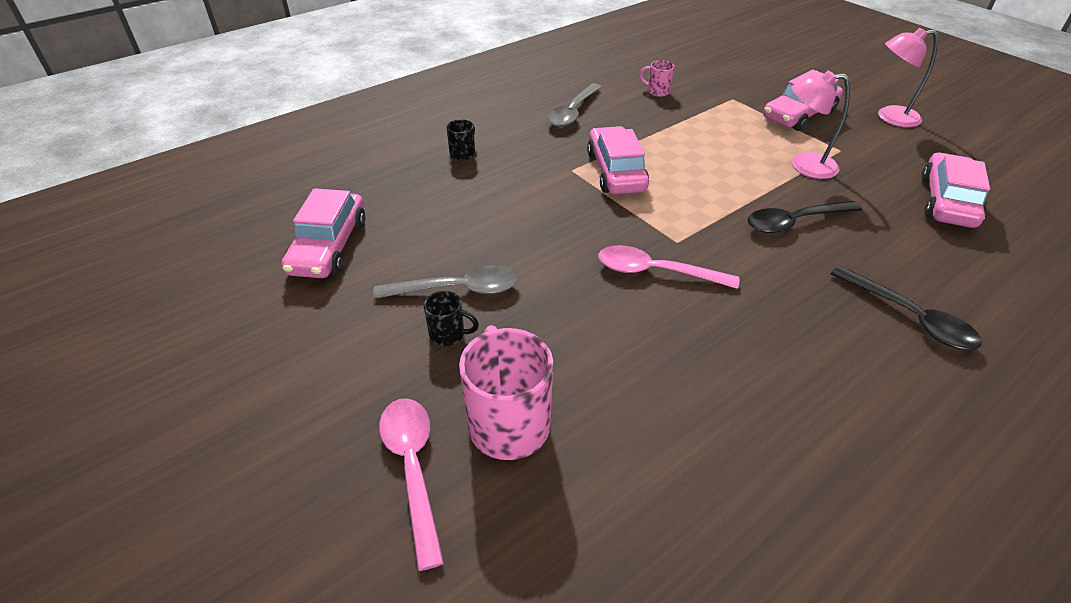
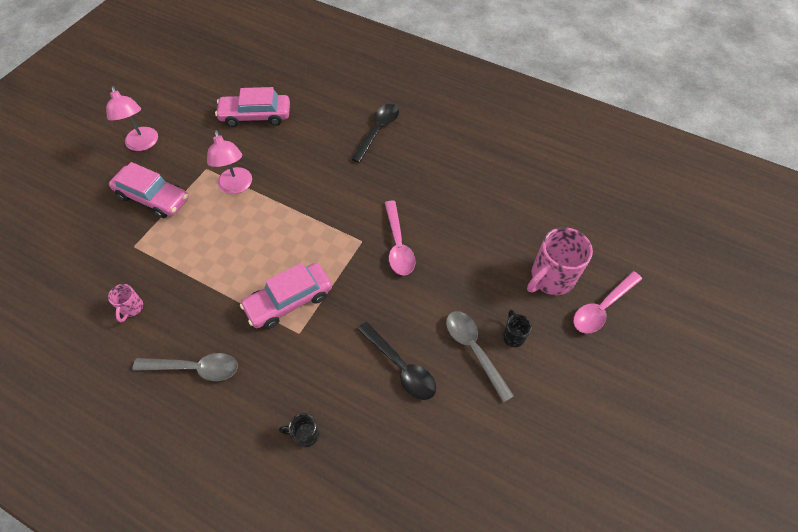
camera: 115 degrees left, 15 degrees up
(328, 246) = (480, 469): pink car -> none
(794, 222) = (311, 184): black spoon -> black spoon (401, 367)

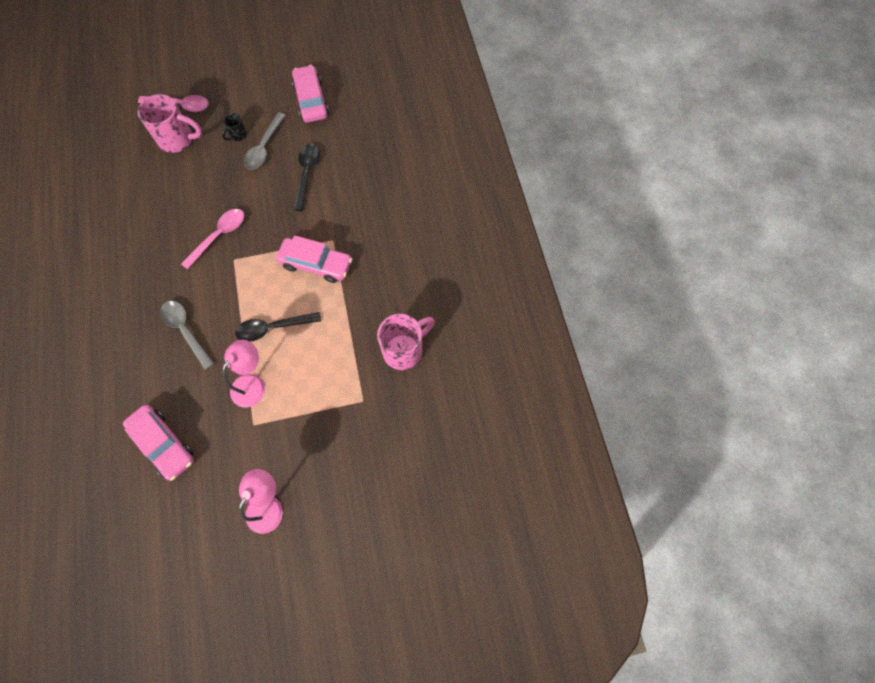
camera: 130 degrees left, 10 degrees up
(131, 308) = (404, 350): pink mug -> pink mug, size x2.05
(153, 197) = (313, 435): pink car -> pink car (311, 100)
(195, 368) = (404, 274): grey spoon -> grey spoon (185, 331)
(305, 434) = (386, 189): black mug -> none
(378, 131) = (111, 332): black spoon -> black spoon (273, 328)

